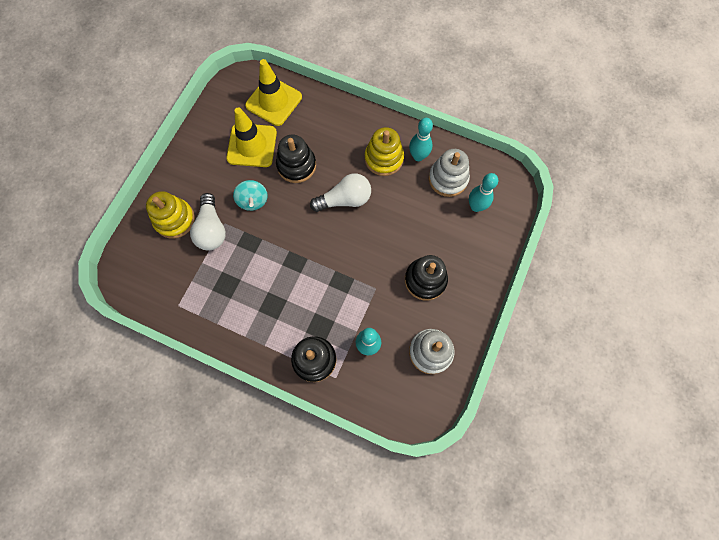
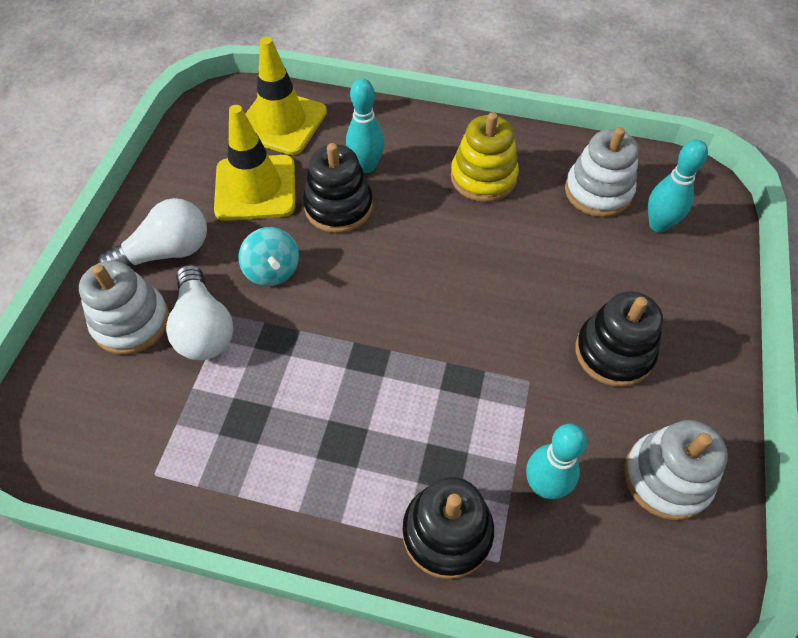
camera: 10 degrees left, 15 degrees down
(174, 219) = (131, 322): yellow stacking toy -> white stacking toy
(345, 200) = (434, 246): white light bulb -> white light bulb (166, 252)
(418, 156) = (539, 166): turquoise bowling pin -> turquoise bowling pin (366, 166)

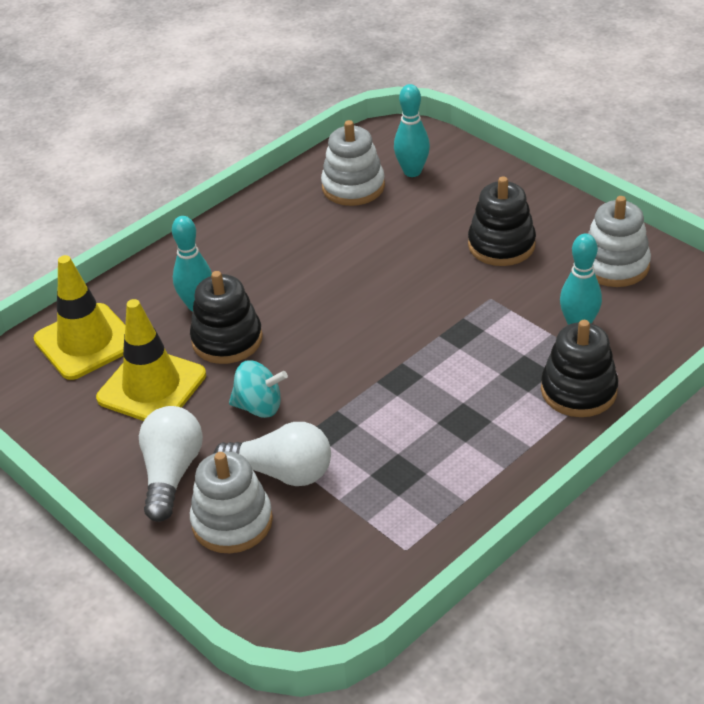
camera: 55 degrees left, 15 degrees down
(483, 177) = (279, 241): yellow stacking toy -> none

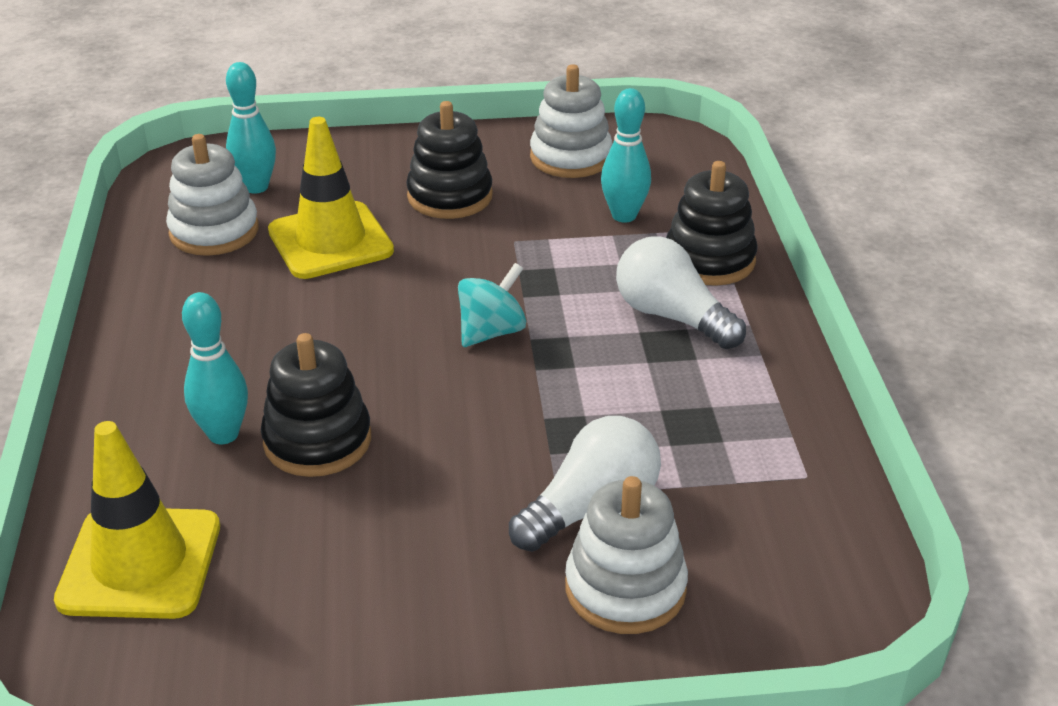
camera: 55 degrees left, 5 degrees down
(152, 387) = (309, 543): yellow traffic cone -> yellow traffic cone (330, 241)
(171, 473) = (484, 601): white light bulb -> white light bulb (672, 316)
(259, 406) = (463, 471): turquoise spinning top -> turquoise spinning top (491, 332)

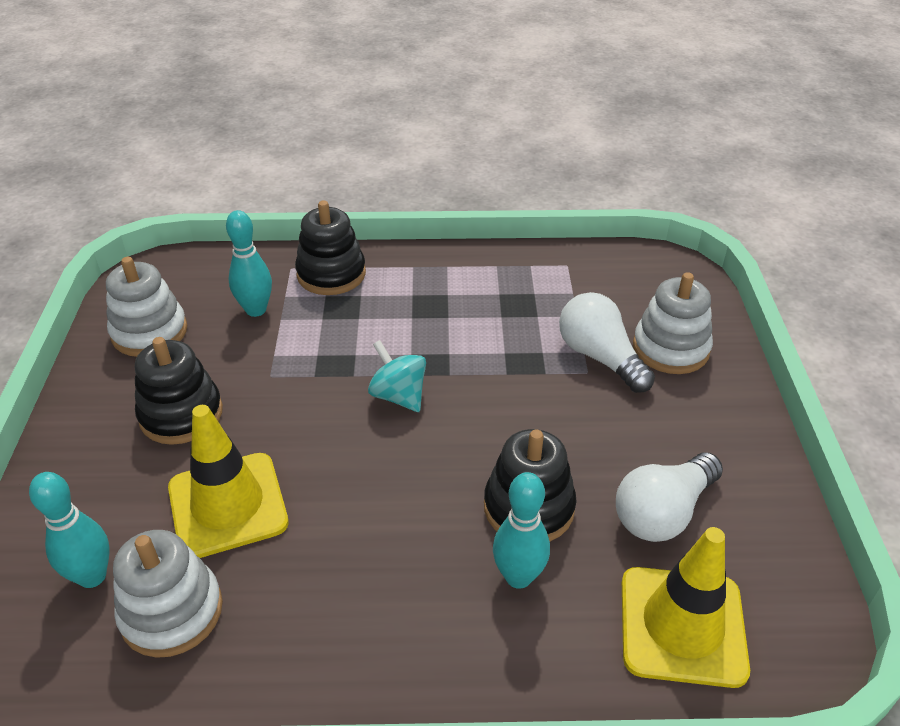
camera: 85 degrees left, 5 degrees up
(672, 316) = (397, 300): white light bulb -> white light bulb (663, 512)

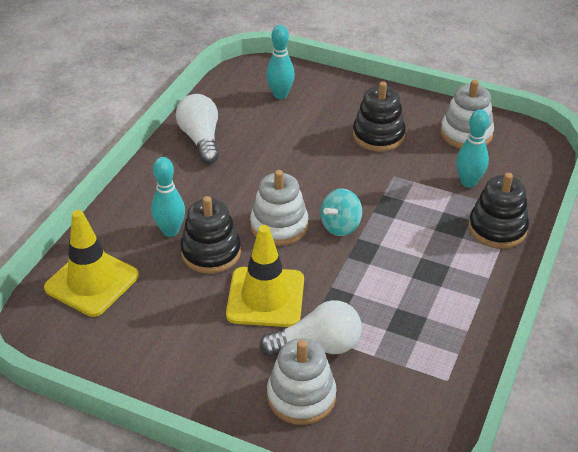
camera: 115 degrees right, 0 degrees up
(172, 611) = (242, 114): white stacking toy -> white stacking toy (279, 226)
(228, 505) = (295, 141): yellow traffic cone -> yellow traffic cone (265, 297)
(398, 396) = (340, 226): turquoise spinning top -> turquoise spinning top turned 150 degrees clockwise
(663, 512) = (163, 311): white light bulb -> white light bulb (201, 139)

